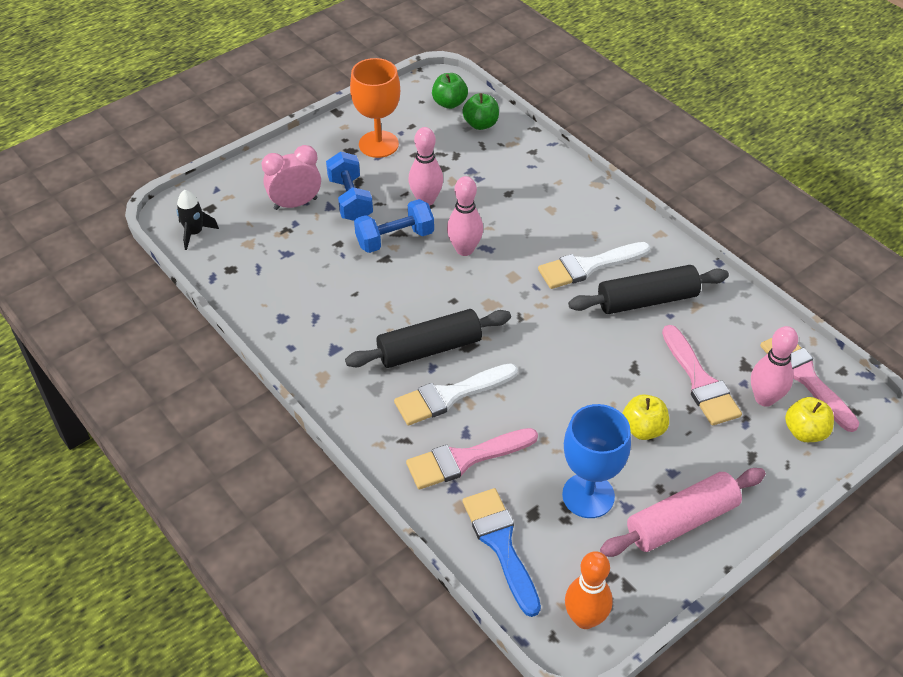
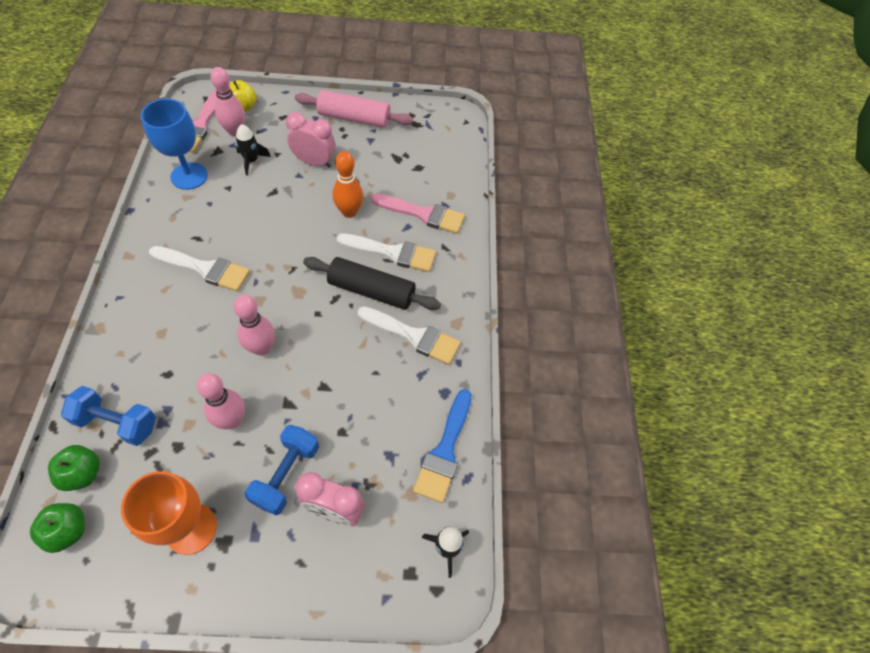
camera: 145 degrees left, 10 degrees up
(351, 339) = (413, 336): none -> white brush
(395, 239) = (297, 400): blue dumbbell -> blue dumbbell (117, 422)
(501, 544) = (449, 166): blue brush -> blue brush (444, 450)
(585, 618) = (444, 118): orange bowling pin -> orange bowling pin (349, 212)
(588, 495) = (382, 156): blue goblet -> blue goblet (189, 176)
(643, 429) = (314, 162): yellow apple -> pink clock
(647, 300) = (207, 221): black rolling pin -> none
(700, 381) = (251, 161): pink brush -> black rocket

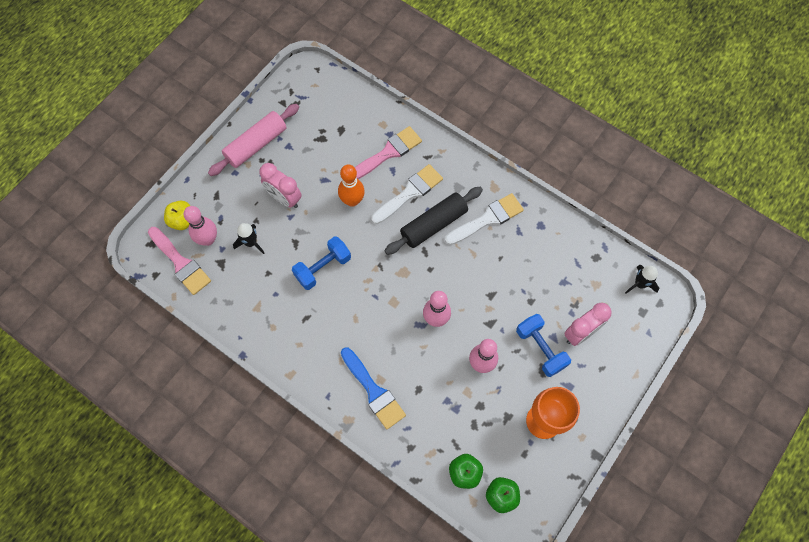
camera: 50 degrees left, 10 degrees up
(117, 422) = (438, 437): blue dumbbell -> blue dumbbell (323, 268)
(189, 176) = (235, 296): blue goblet -> none
(205, 269) = (340, 325): white brush -> none
(314, 162) = (284, 198): pink clock -> pink clock turned 105 degrees counterclockwise
(444, 450) = (580, 249): blue brush -> blue brush (373, 391)

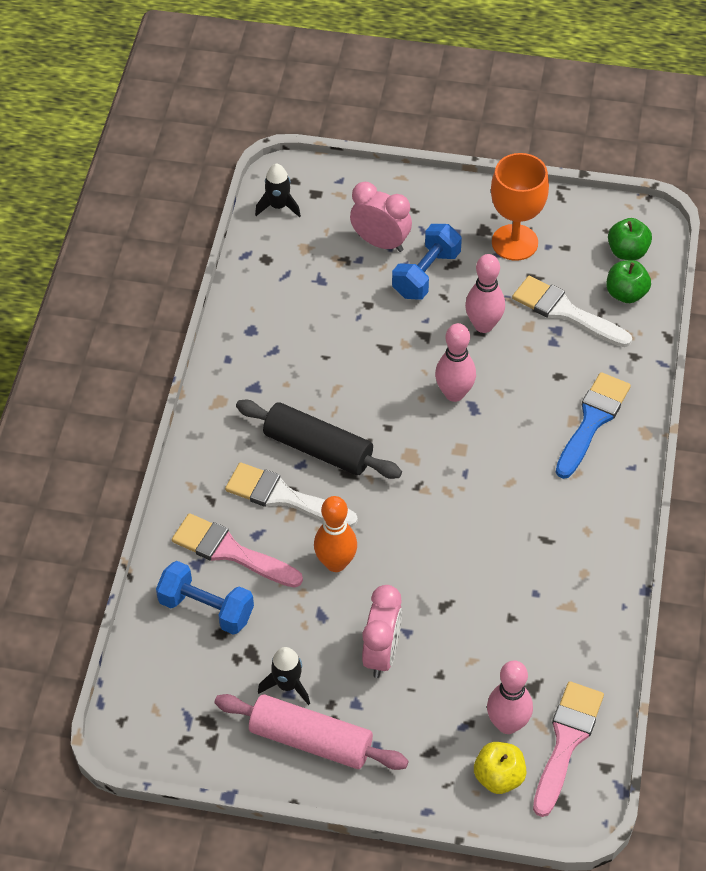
camera: 115 degrees left, 15 degrees down
(251, 243) = (478, 663): black rocket -> black rocket (287, 685)
(323, 268) = (461, 552): blue dumbbell -> blue dumbbell (206, 609)
(487, 219) = (274, 391): white brush -> white brush (565, 312)

